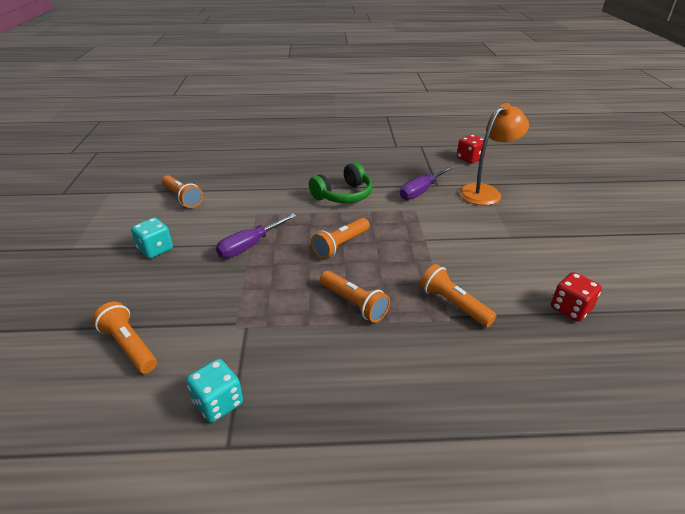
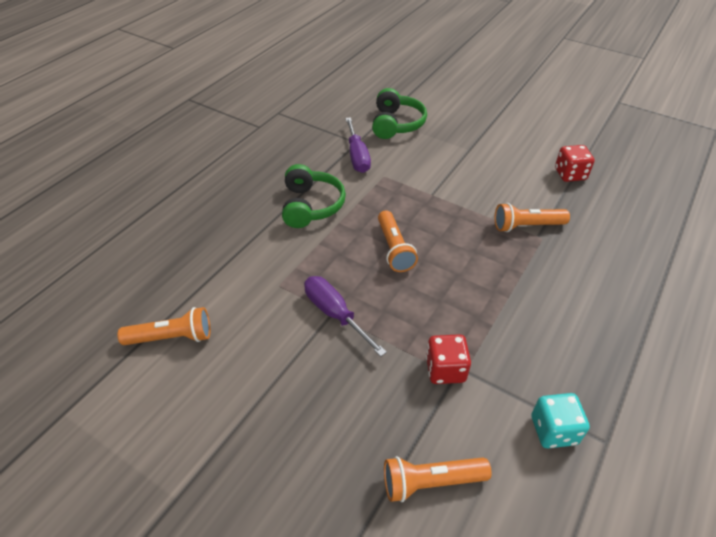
camera: 55 degrees left, 10 degrees up
(155, 249) = (265, 403): turquoise dice -> none
(250, 245) = (335, 314): purple screwdriver -> purple screwdriver turned 150 degrees clockwise
(354, 304) = (485, 282): orange flashlight -> none
(469, 159) = (335, 101): red dice -> red dice (445, 369)
(485, 192) = (396, 124): orange lamp -> green headphones

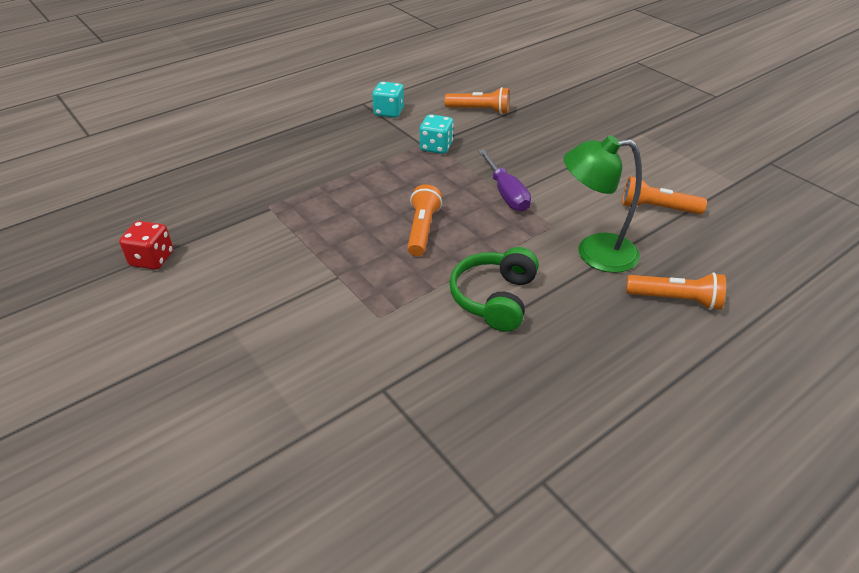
camera: 160 degrees left, 5 degrees down
(238, 264) = (594, 253): none -> green lamp
(357, 156) = (397, 360): purple screwdriver -> none
(396, 124) = (294, 411): green headphones -> none
(445, 369) = (436, 147): red dice -> turquoise dice
(526, 226) = (270, 219): orange flashlight -> orange flashlight (675, 300)

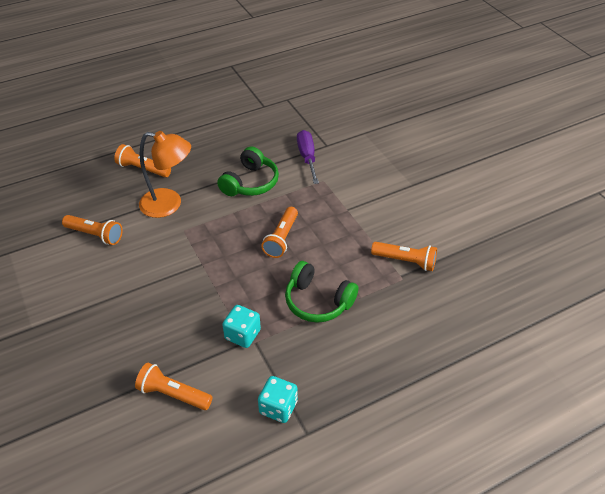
camera: 170 degrees left, 5 degrees up
(152, 259) = (480, 239): red dice -> none
(261, 223) = (405, 261): none -> orange flashlight
(365, 177) = (318, 301): none -> green headphones
(506, 193) = (203, 266): purple screwdriver -> purple screwdriver (307, 157)
(594, 253) = (169, 204): green lamp -> orange lamp

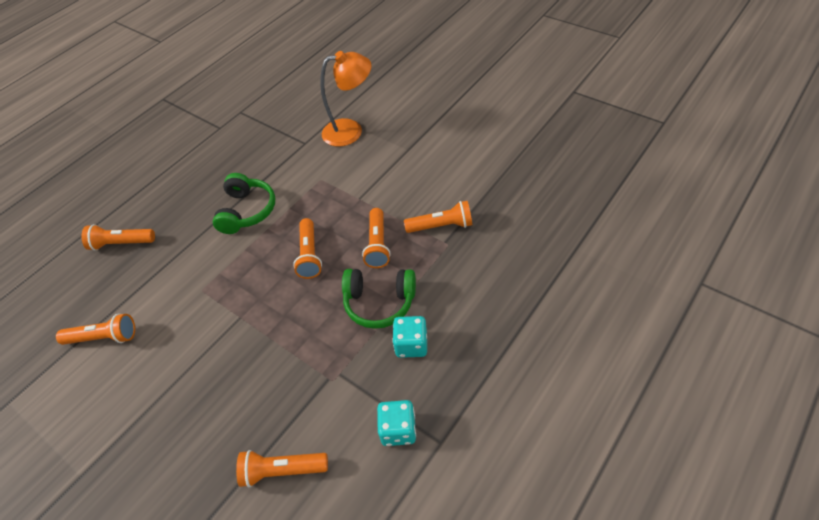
camera: 20 degrees left, 5 degrees up
(169, 204) = (171, 269): orange lamp -> orange lamp (351, 131)
(242, 335) = (322, 372): turquoise dice -> turquoise dice (411, 345)
(307, 157) = (292, 163): purple screwdriver -> none
(342, 254) = (377, 245): none -> orange flashlight

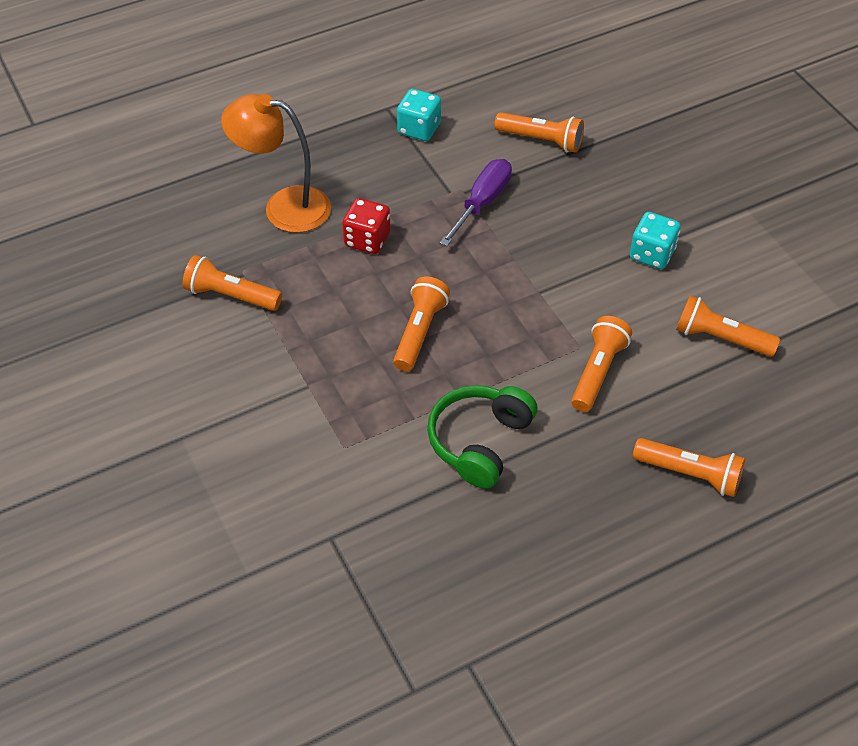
camera: 160 degrees left, 0 degrees up
(309, 374) = (482, 203): none -> purple screwdriver
(351, 131) = (241, 524): orange lamp -> orange lamp (284, 207)
(377, 245) = (326, 307): orange flashlight -> orange flashlight (598, 372)
(379, 302) = (367, 240): green headphones -> red dice
(411, 345) = (360, 187): turquoise dice -> turquoise dice (652, 254)

